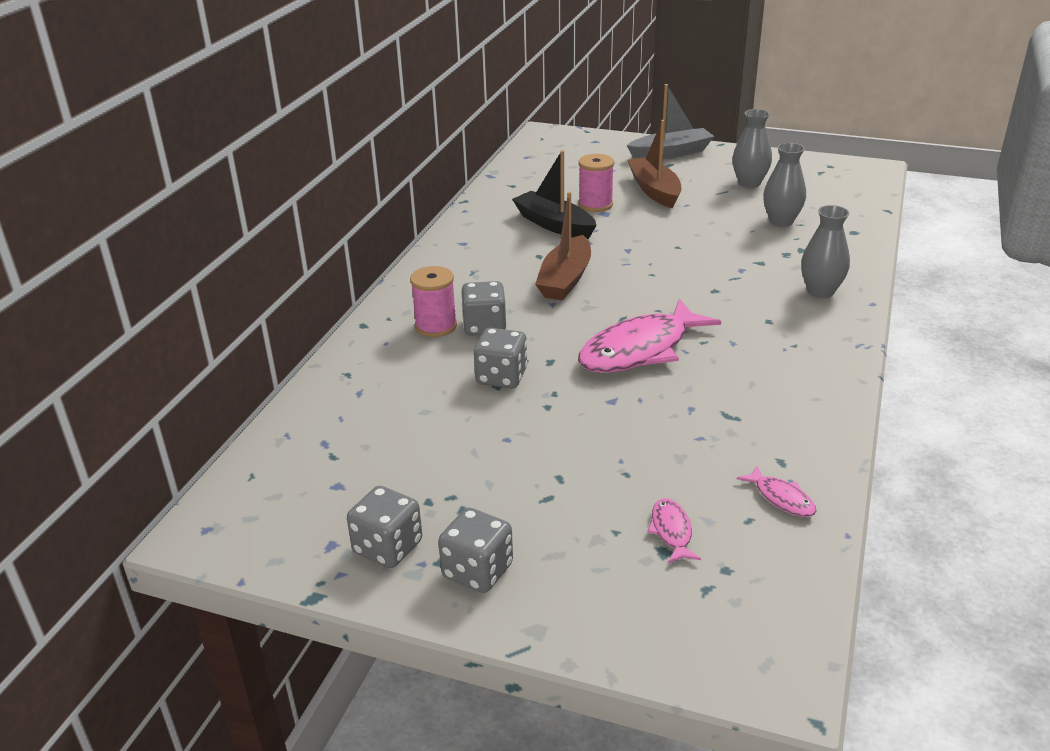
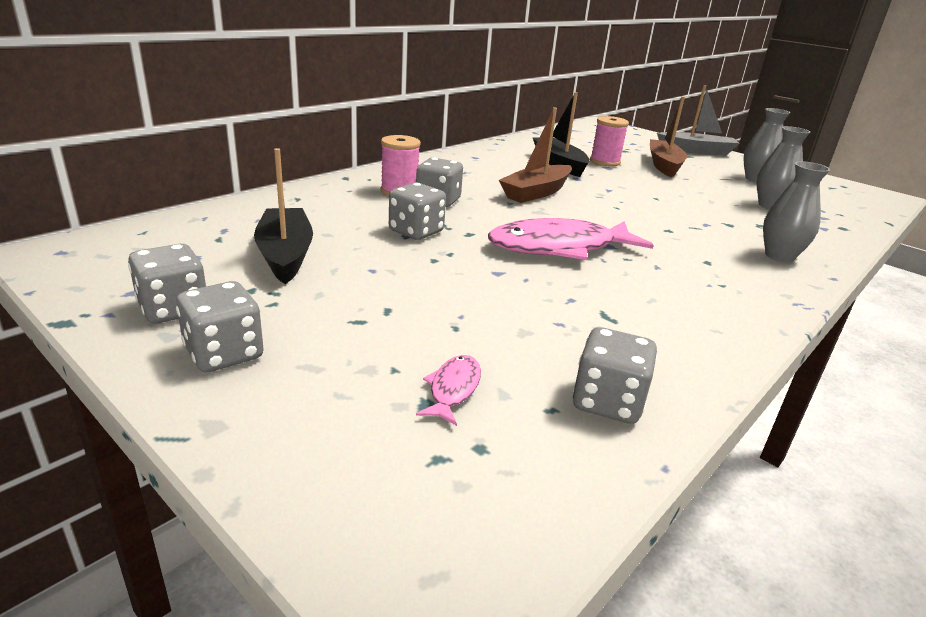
camera: 20 degrees right, 5 degrees down
(415, 451) = (285, 255): none -> black boat
(781, 498) = (607, 402): pink fish -> grey dice

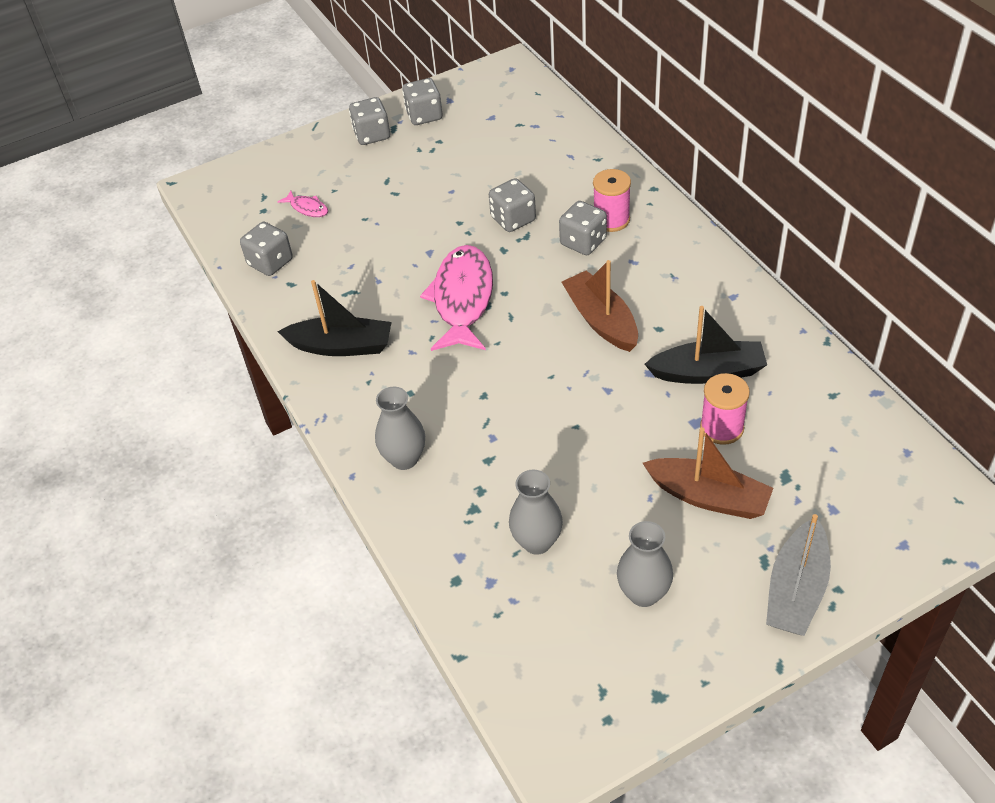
camera: 115 degrees right, 20 degrees up
(285, 255) = (485, 153): black boat -> black boat (341, 346)

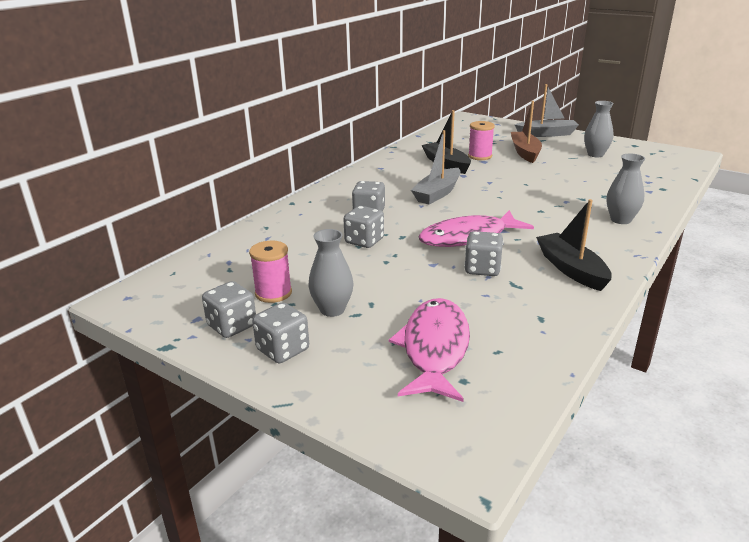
camera: 120 degrees left, 20 degrees down
(270, 262) = (530, 341): grey dice -> grey dice (482, 269)
(307, 208) = (434, 349): pink fish -> pink fish, size x2.31
(537, 542) = (609, 177): grey vase -> grey vase (332, 309)
(601, 320) = (437, 193): brown boat -> grey boat
(611, 220) = (337, 209): pink spool -> pink spool (273, 293)

